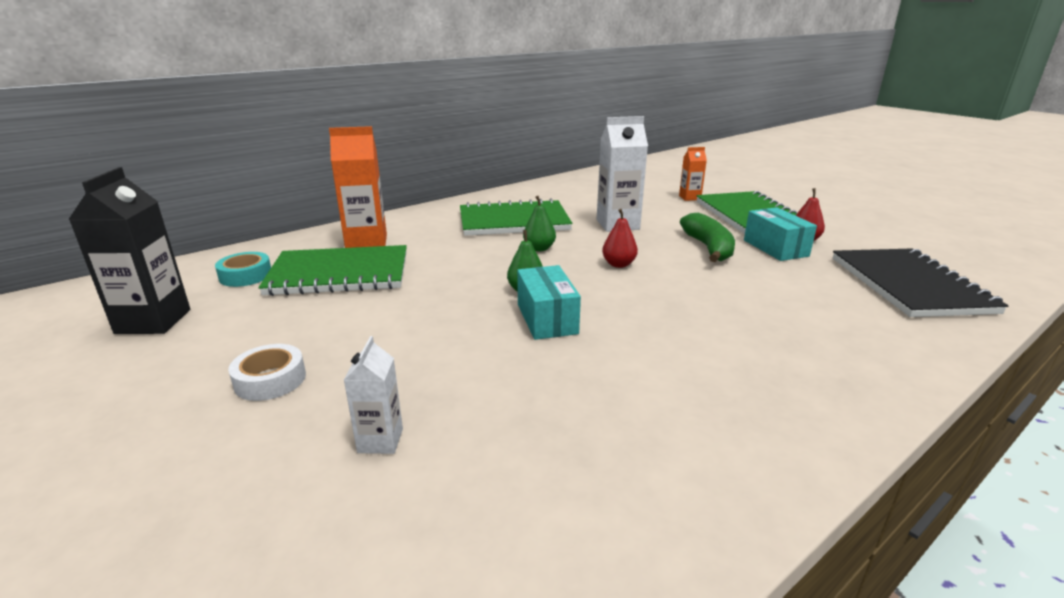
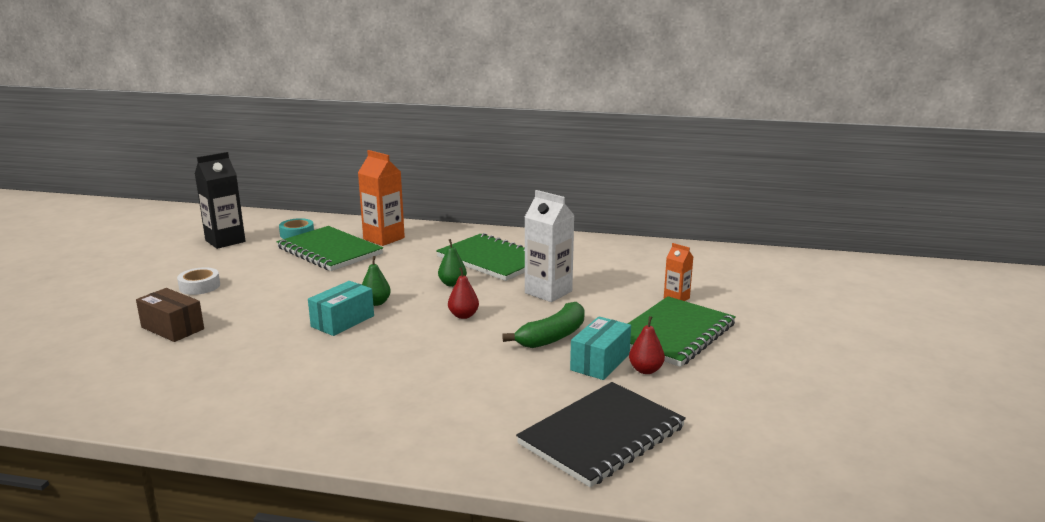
camera: 50 degrees right, 5 degrees down
(380, 441) = (172, 328): white carton -> brown box

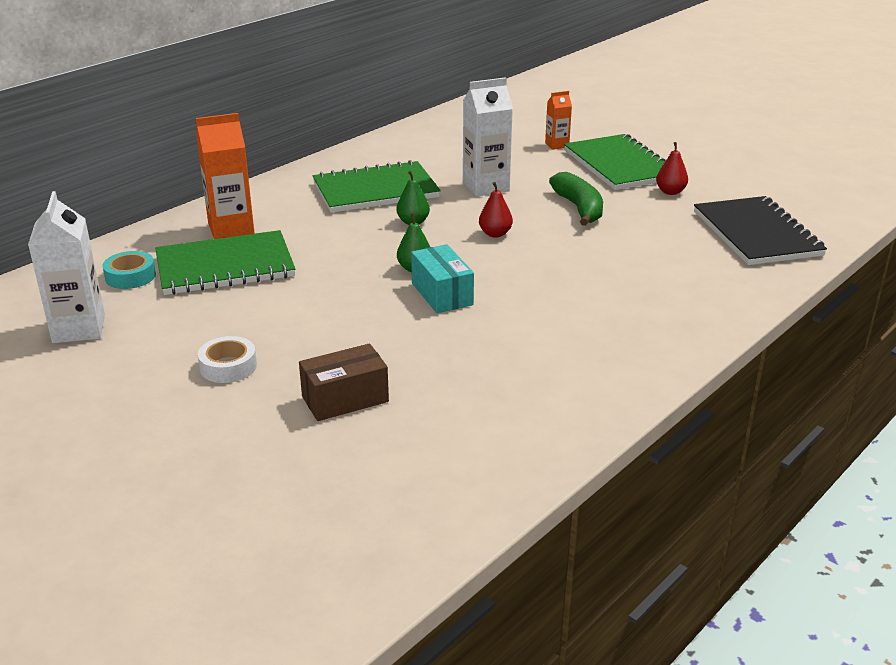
camera: 60 degrees left, 10 degrees up
(225, 241) = (79, 329): black carton -> white carton
(600, 362) = (642, 203): turquoise box -> none

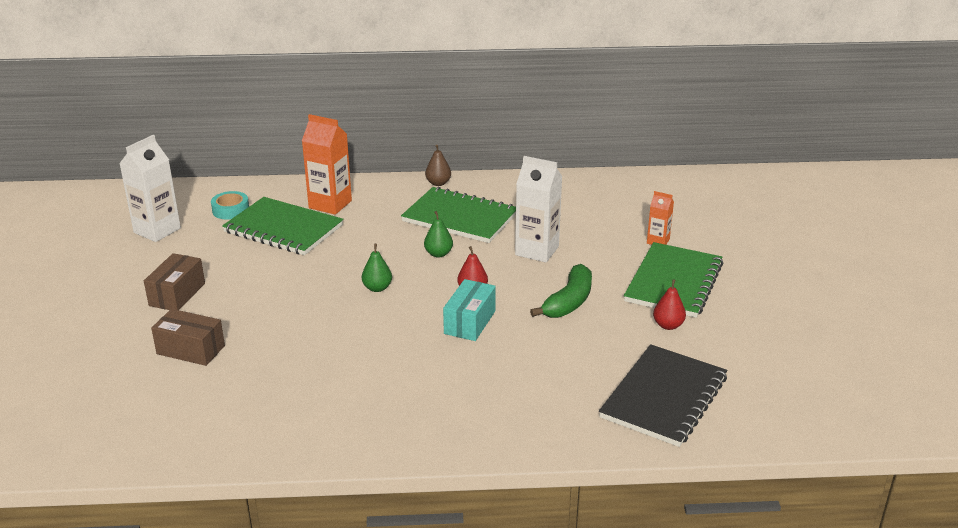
camera: 45 degrees right, 0 degrees up
(228, 366) = (177, 294): white tape -> brown box
(302, 174) = (438, 183): none -> brown pear
(442, 294) = (359, 315): turquoise box -> turquoise box (470, 322)

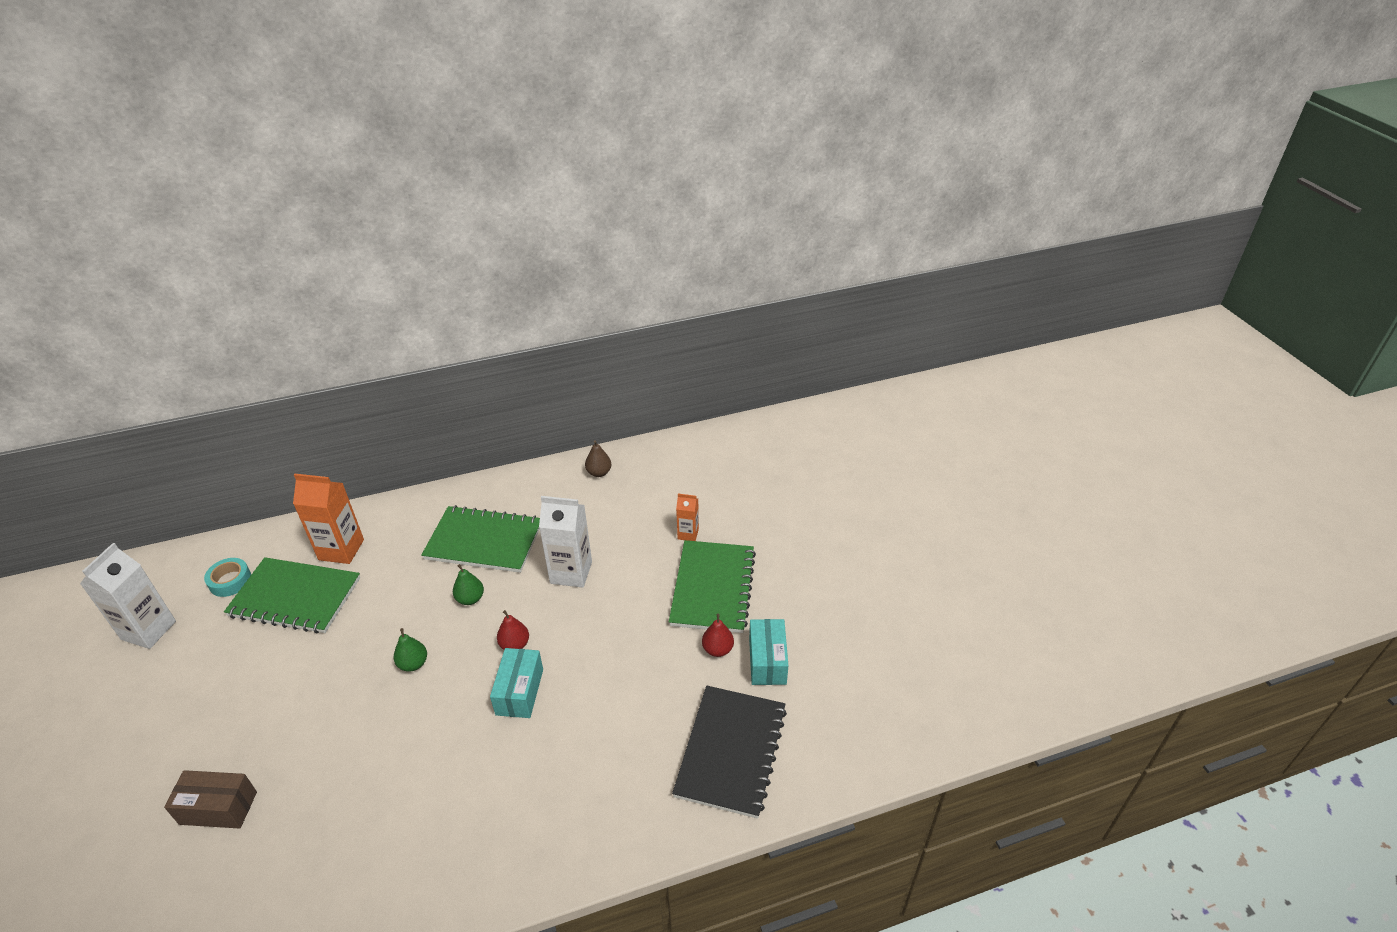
camera: 15 degrees left, 10 degrees up
(177, 294) = (188, 725): brown box -> none
(438, 183) = (453, 495): brown pear -> brown pear (599, 472)
(569, 302) = (615, 639): green banana -> none
(716, 341) = (767, 661): none -> turquoise box

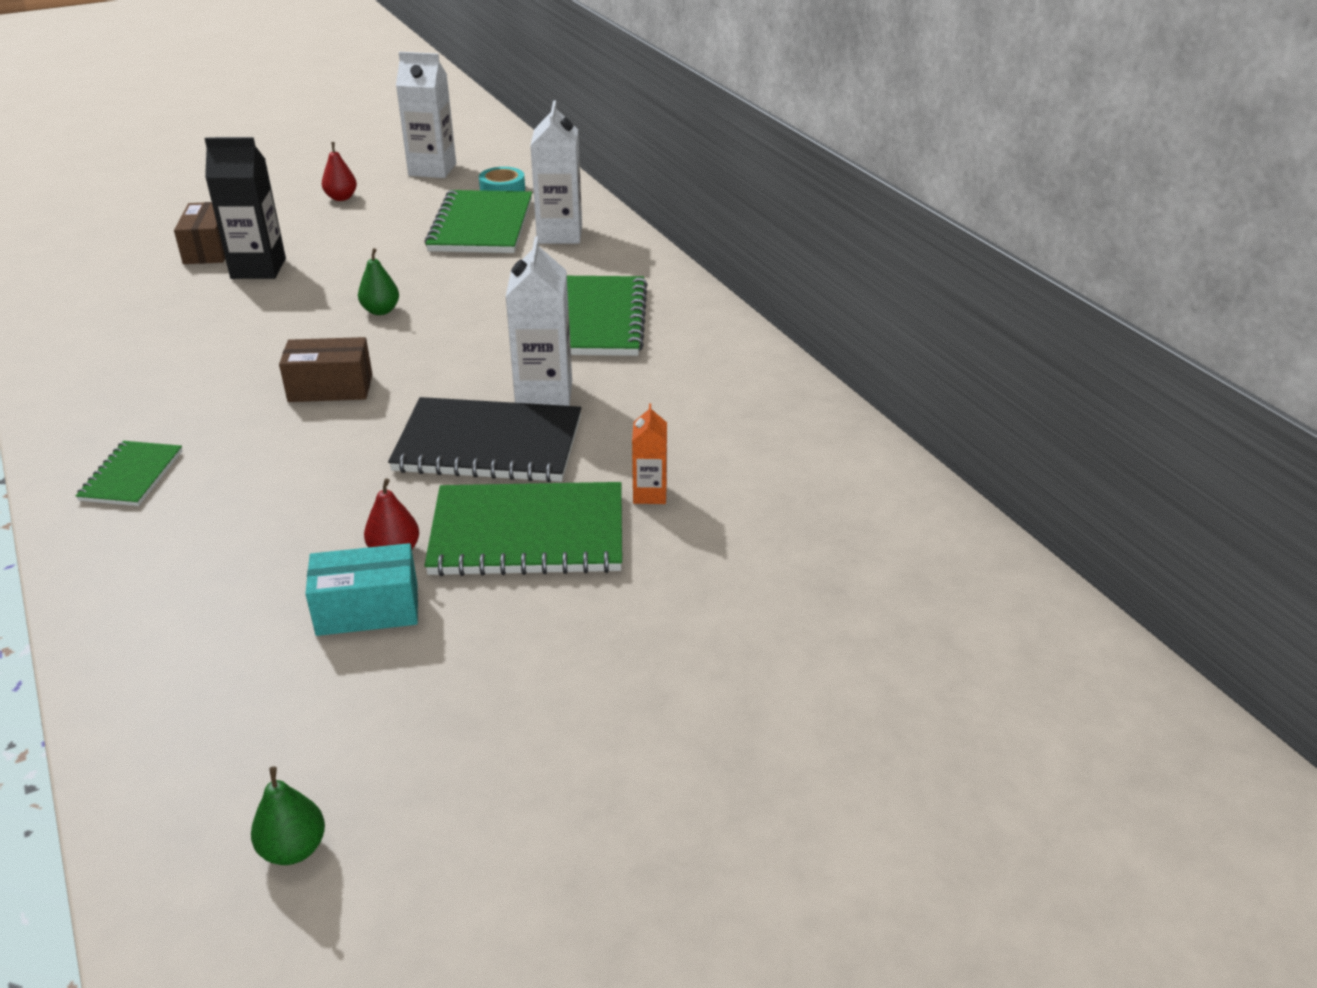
camera: 80 degrees right, 5 degrees down
(287, 760) = (258, 268): none -> black carton
(341, 550) = (559, 234): orange carton -> white carton
(470, 599) = (487, 328): green pear -> green pear (294, 848)
(515, 645) = (409, 372): red pear -> red pear (341, 198)
(519, 692) = (330, 388): turquoise box -> brown box
(599, 472) = (768, 388): brown pear -> none
(600, 811) = (132, 476): none -> green notebook
(731, 752) = (195, 583): black notebook -> black notebook (488, 444)

